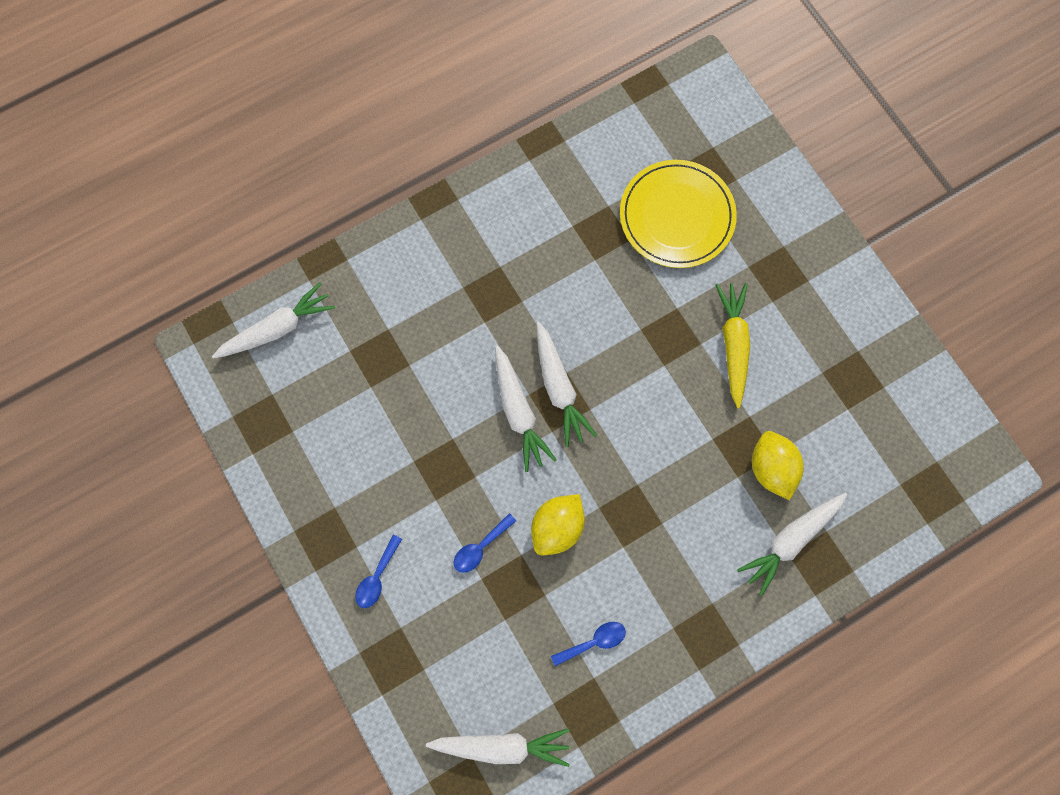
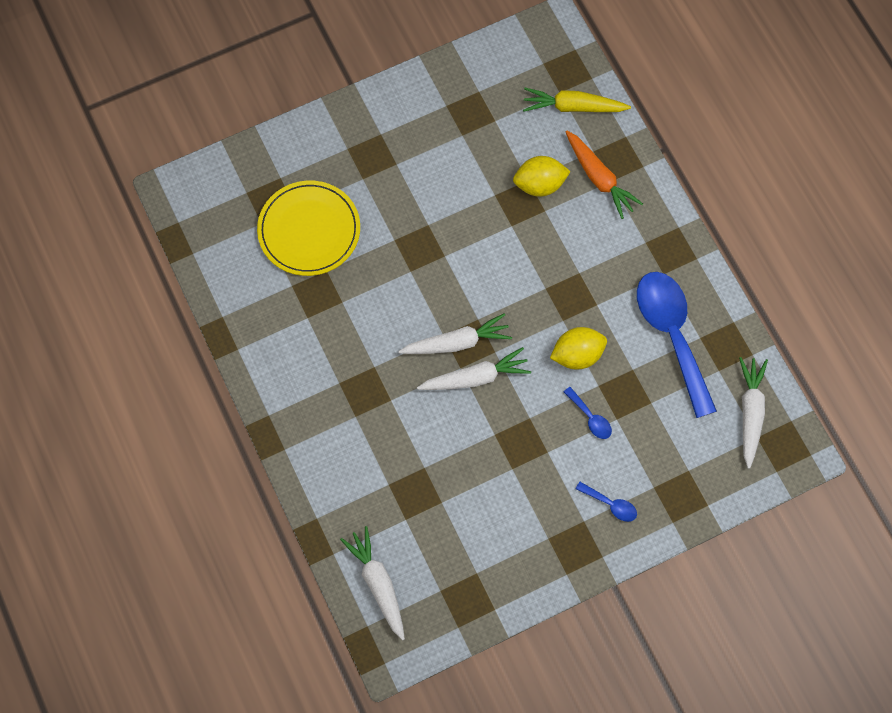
camera: 85 degrees left, 5 degrees down
(557, 527) = (577, 355): yellow lemon -> yellow lemon turned 60 degrees counterclockwise
(594, 641) = (671, 334): blue spoon -> blue spoon, size x2.42
(733, 344) = (431, 199): yellow carrot -> yellow carrot (573, 107)
(790, 540) = (599, 178): white carrot -> orange carrot

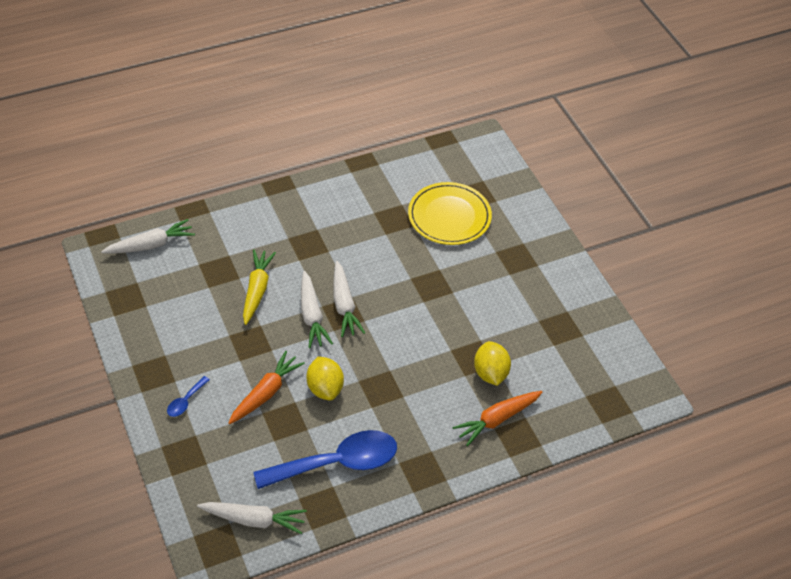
camera: 90 degrees right, 20 degrees down
(573, 107) = (570, 405): yellow carrot -> yellow carrot (257, 290)
(590, 418) = (265, 393): blue spoon -> orange carrot

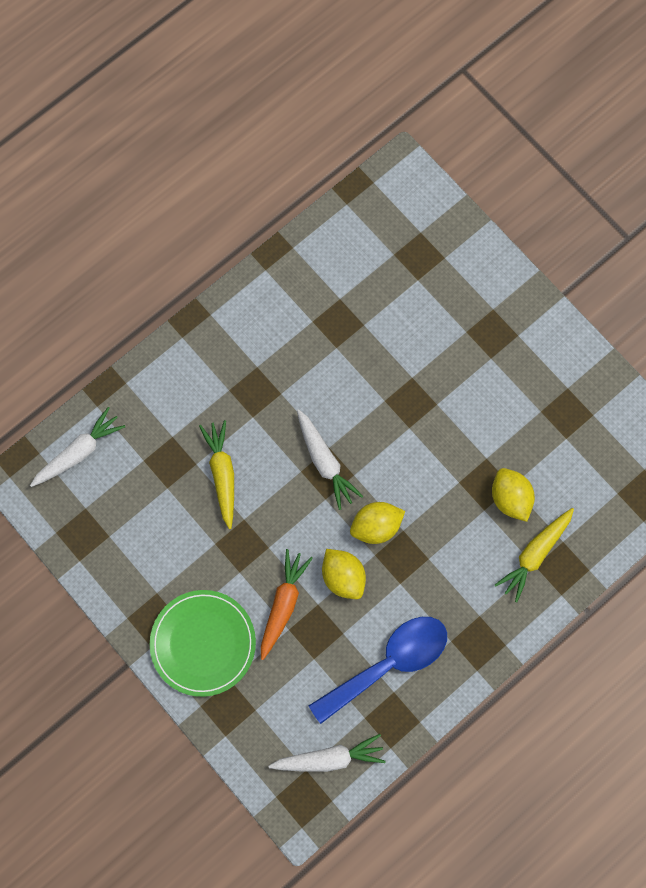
camera: 15 degrees left, 25 degrees up
(185, 401) = (203, 643): blue spoon -> green plate
(312, 315) = (295, 487): white carrot -> none
(368, 361) = (376, 526): none -> yellow lemon
(449, 216) = (399, 298): yellow plate -> none
(497, 419) = (535, 554): orange carrot -> yellow carrot

